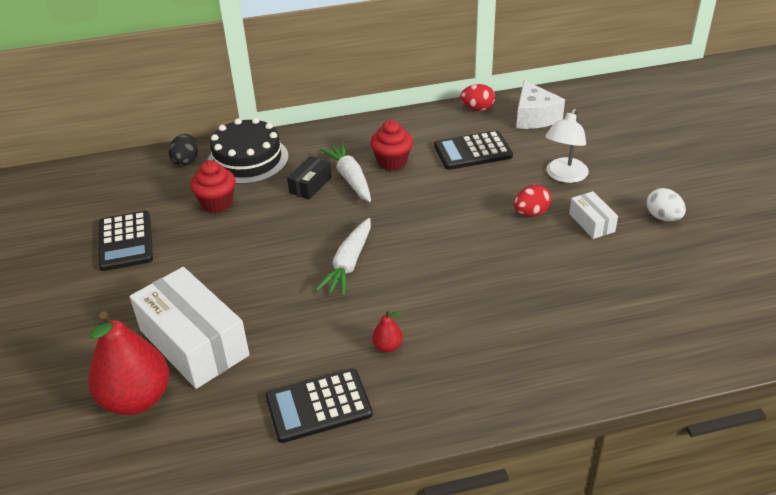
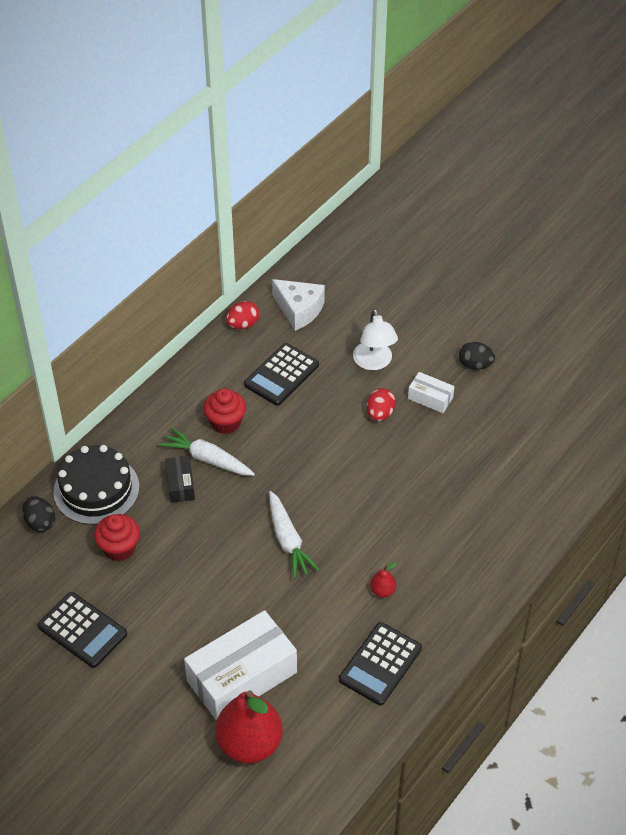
camera: 40 degrees left, 10 degrees up
(194, 343) = (242, 677): white box -> white box turned 45 degrees counterclockwise
(663, 217) = (475, 365): white egg -> black egg

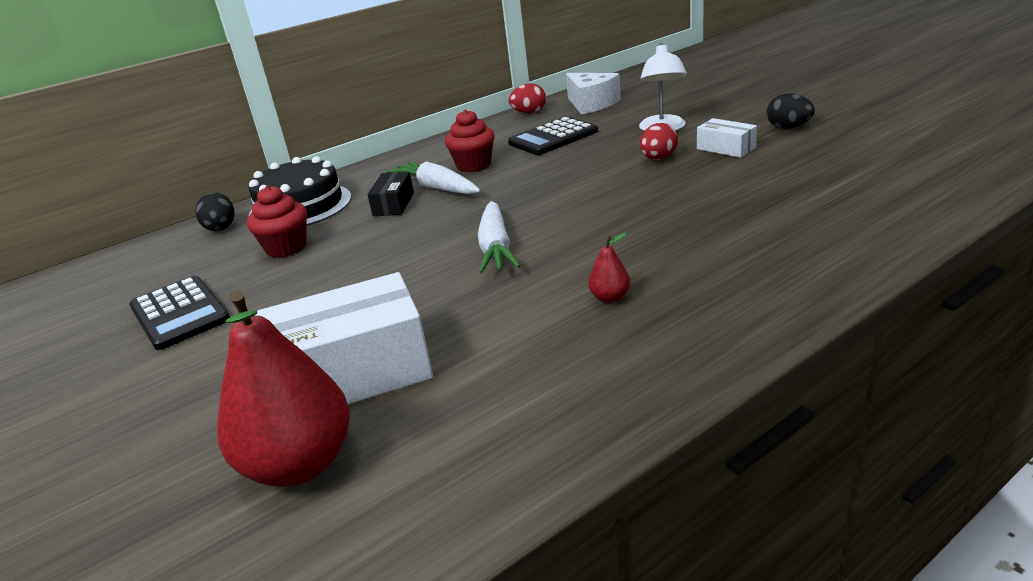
camera: 20 degrees right, 20 degrees down
(380, 664) = (575, 379): black calculator -> none

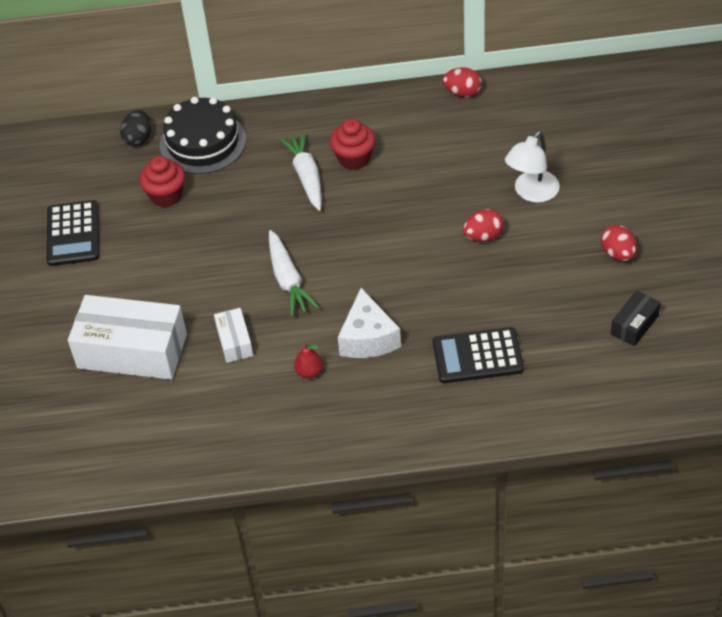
camera: 30 degrees right, 20 degrees up
(299, 464) = (78, 401): red pear -> none
(394, 204) = (263, 181): black box -> black box (634, 325)
(496, 247) = (288, 280): white carrot -> white carrot turned 45 degrees counterclockwise
(553, 137) = (443, 152): black calculator -> black calculator (477, 356)
(591, 104) = (522, 110): white cheese -> white cheese (368, 338)
(726, 148) = (542, 254): white box -> white box (234, 341)
(788, 127) = (618, 254): black egg -> red egg

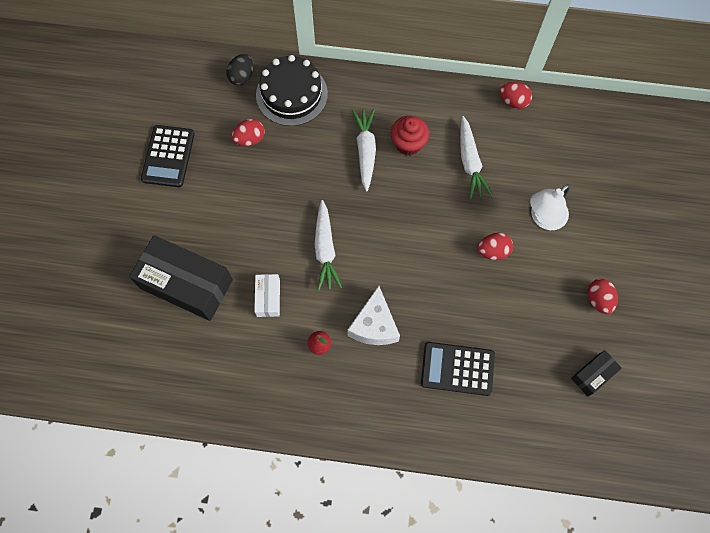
camera: 10 degrees right, 20 degrees up
(132, 351) = (186, 284): white box -> black box
(166, 195) = (250, 139): red cupcake -> red egg
(431, 160) = (470, 162): none -> white carrot

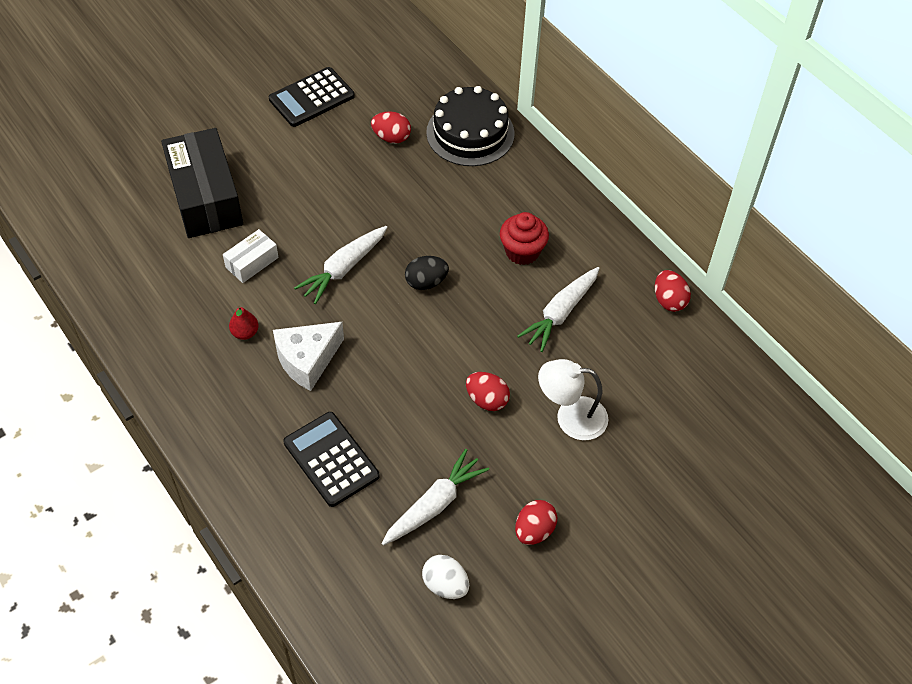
camera: 45 degrees right, 15 degrees down
(242, 76) = (446, 88): black egg -> black egg (426, 282)
(365, 151) = (477, 226): white carrot -> white carrot (434, 504)
(593, 375) = (445, 585): black box -> white egg

